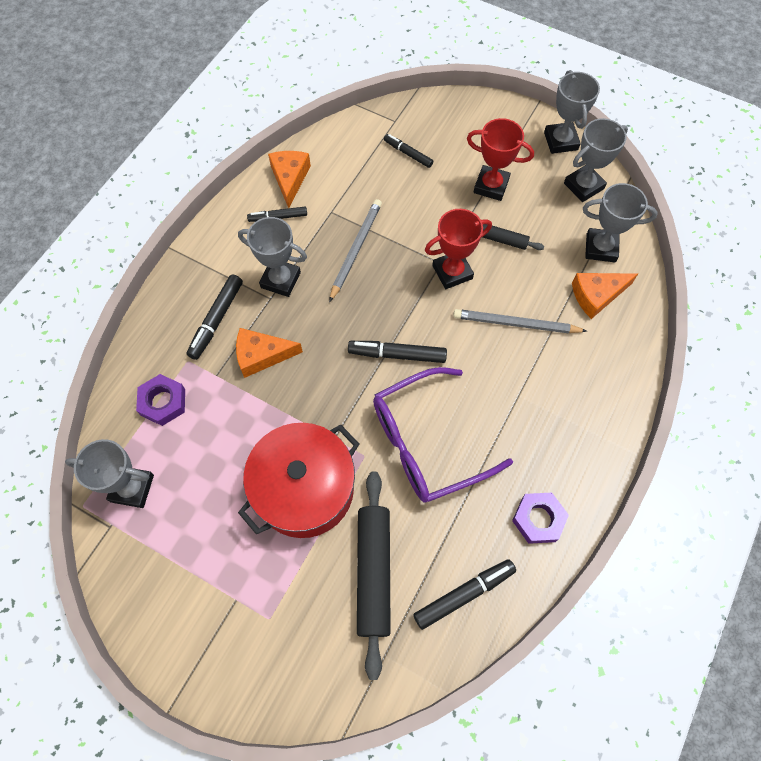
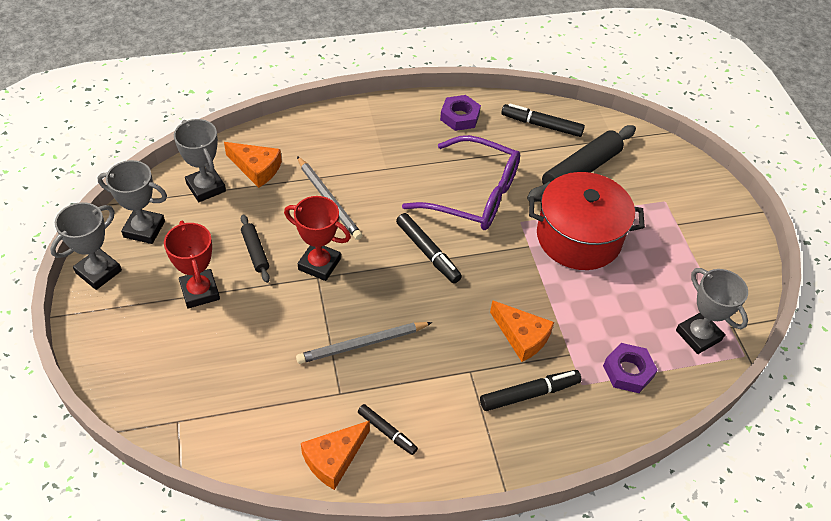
camera: 135 degrees left, 15 degrees down
(280, 280) = (446, 377): grey trophy -> none
(408, 154) = (214, 379): black marker -> none

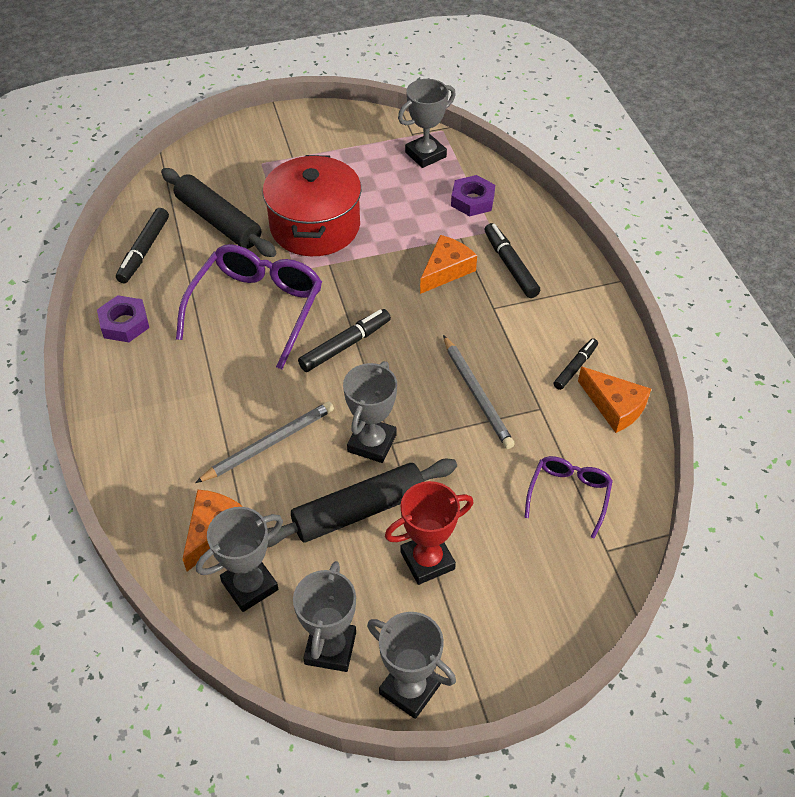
camera: 90 degrees left, 0 degrees up
(239, 401) = (569, 495): none -> purple glasses
(255, 252) = (359, 510): black rolling pin -> black rolling pin, size x1.91
(319, 264) = (372, 443): red trophy -> grey trophy

